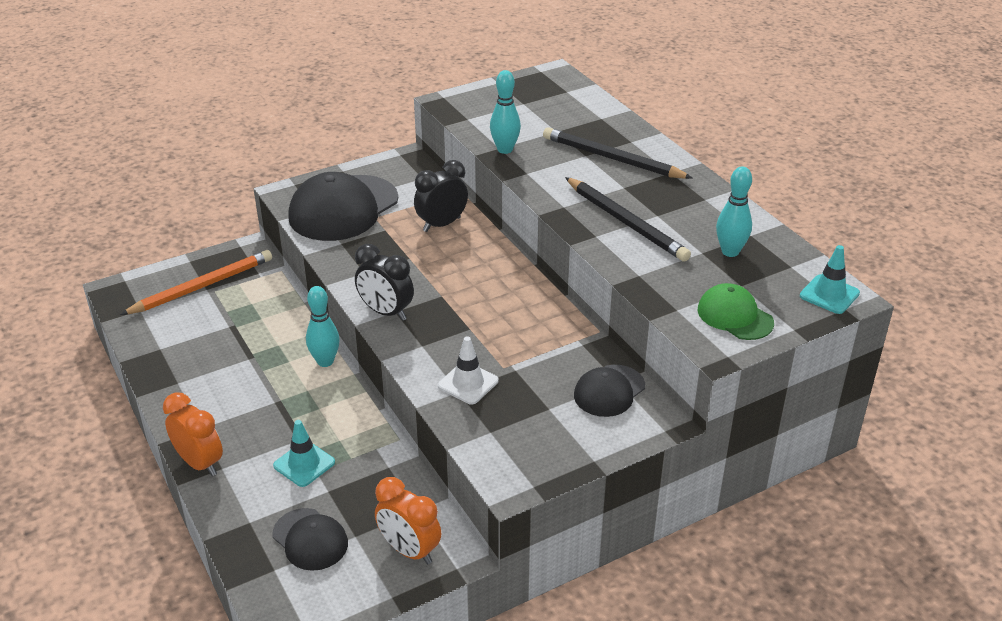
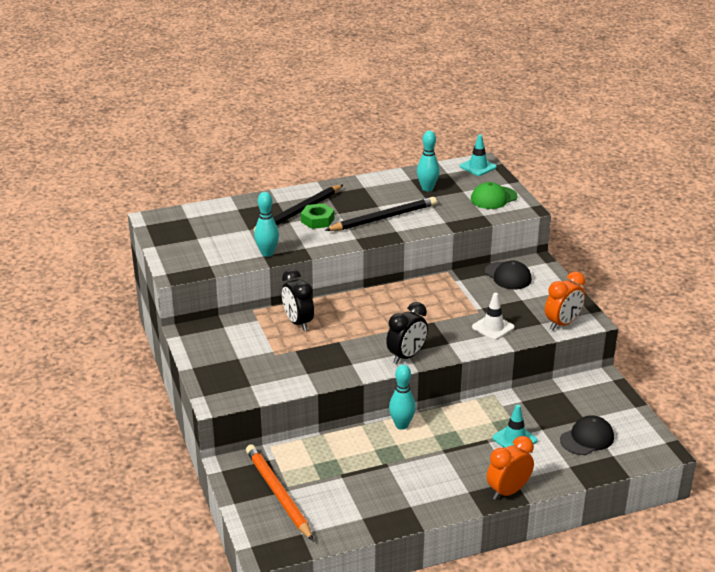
camera: 80 degrees left, 5 degrees down
(343, 208) = (255, 370): black cap -> none
(409, 550) = (597, 397): orange clock -> orange clock (562, 324)
(598, 174) = (317, 220): none -> green nut

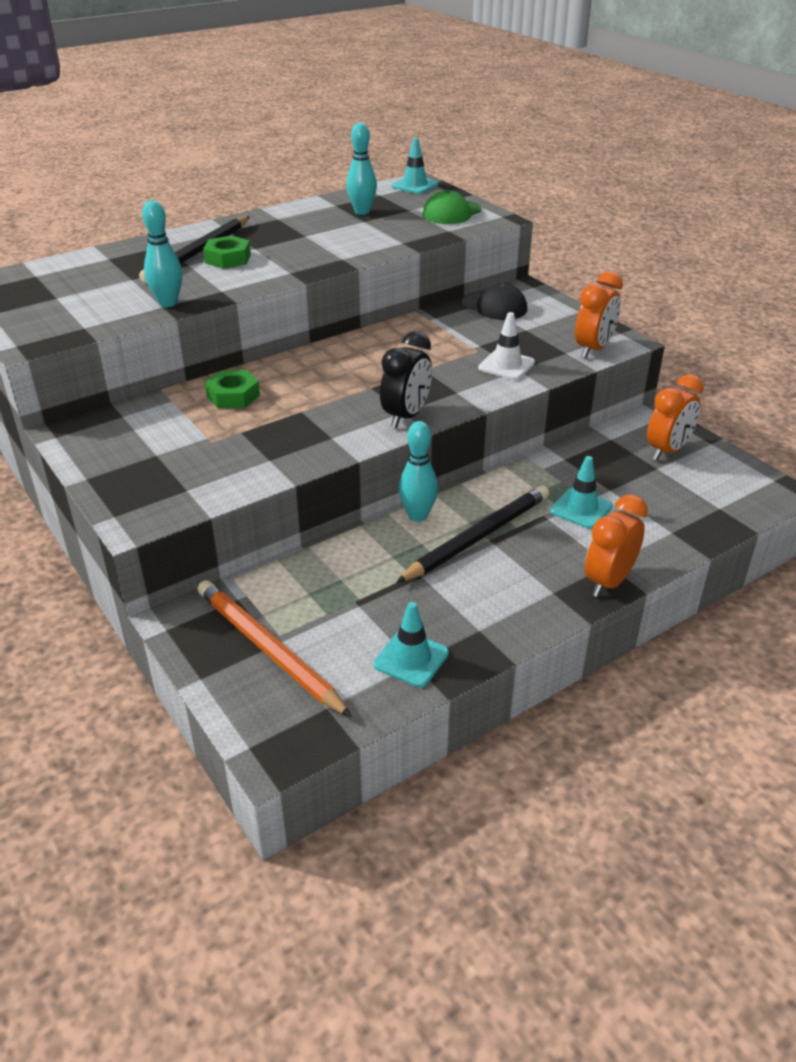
camera: 15 degrees left, 5 degrees up
(298, 322) = (233, 396): black clock -> green nut
(361, 515) = (411, 659): none -> turquoise traffic cone
(383, 218) = (318, 247): black pencil -> black pencil (478, 537)
(587, 438) = (674, 492): black cap -> none
(599, 407) = (667, 451): none -> orange clock

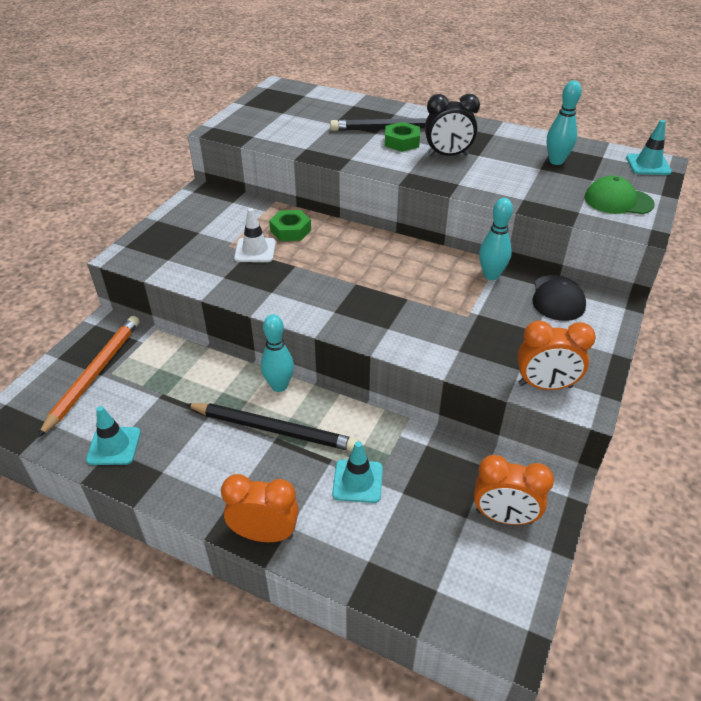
camera: 60 degrees right, 5 degrees up
(168, 303) = (312, 148): turquoise bowling pin -> turquoise bowling pin (491, 275)
(406, 416) = (328, 315): black clock -> black clock (448, 155)
(506, 365) = (458, 341): white traffic cone -> white traffic cone (255, 250)

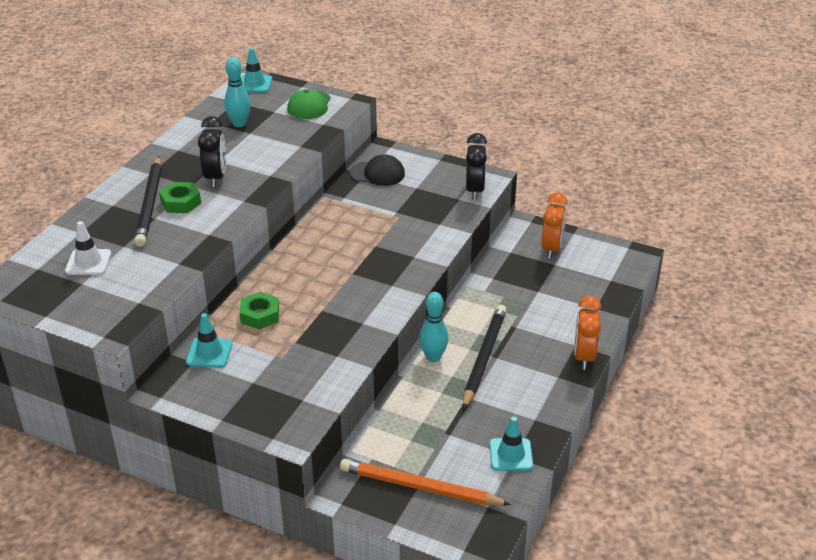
camera: 90 degrees left, 5 degrees down
(255, 250) = (293, 337): white traffic cone -> white traffic cone (88, 262)
(357, 481) = (531, 312): turquoise traffic cone -> turquoise traffic cone (209, 353)
(491, 275) = (346, 201): turquoise bowling pin -> none
(545, 385) = (475, 190): orange clock -> black clock

